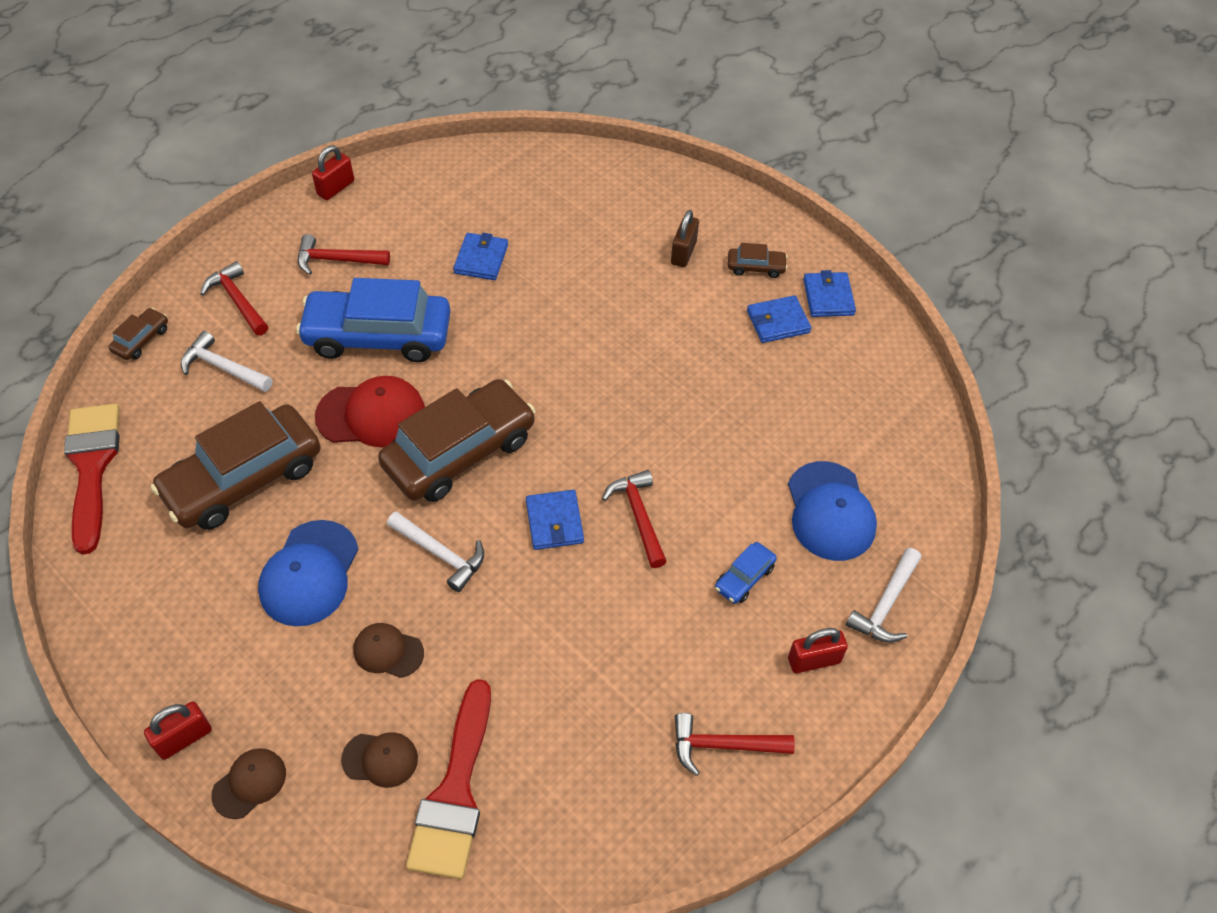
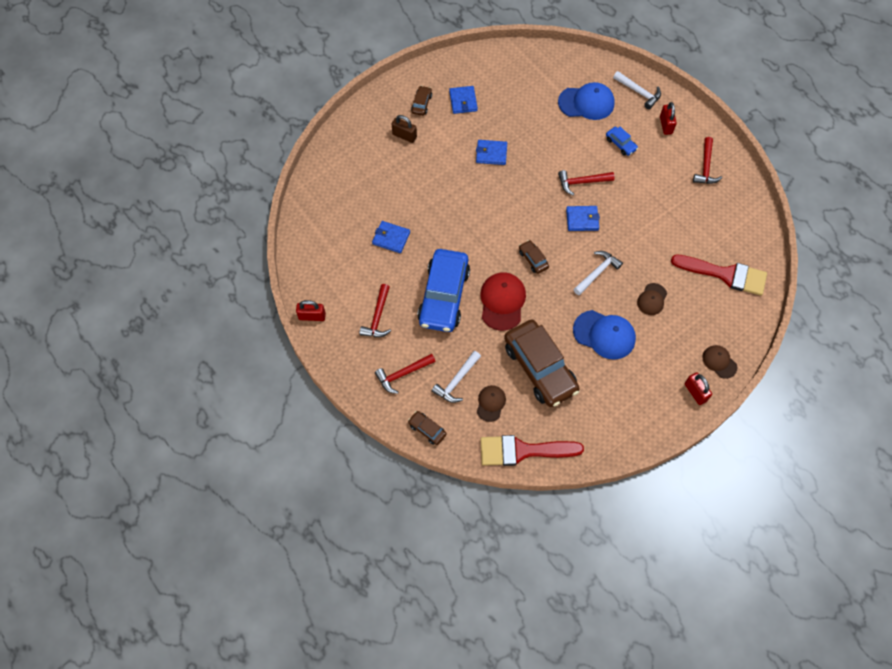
camera: 80 degrees left, 10 degrees up
(336, 188) = (312, 316): red padlock -> red padlock turned 45 degrees counterclockwise
(380, 759) = (708, 305): brown cap -> brown cap (491, 403)
(459, 452) = (533, 259): brown car -> brown car, size x0.42
(828, 297) = (449, 75): blue wallet -> blue wallet (491, 153)

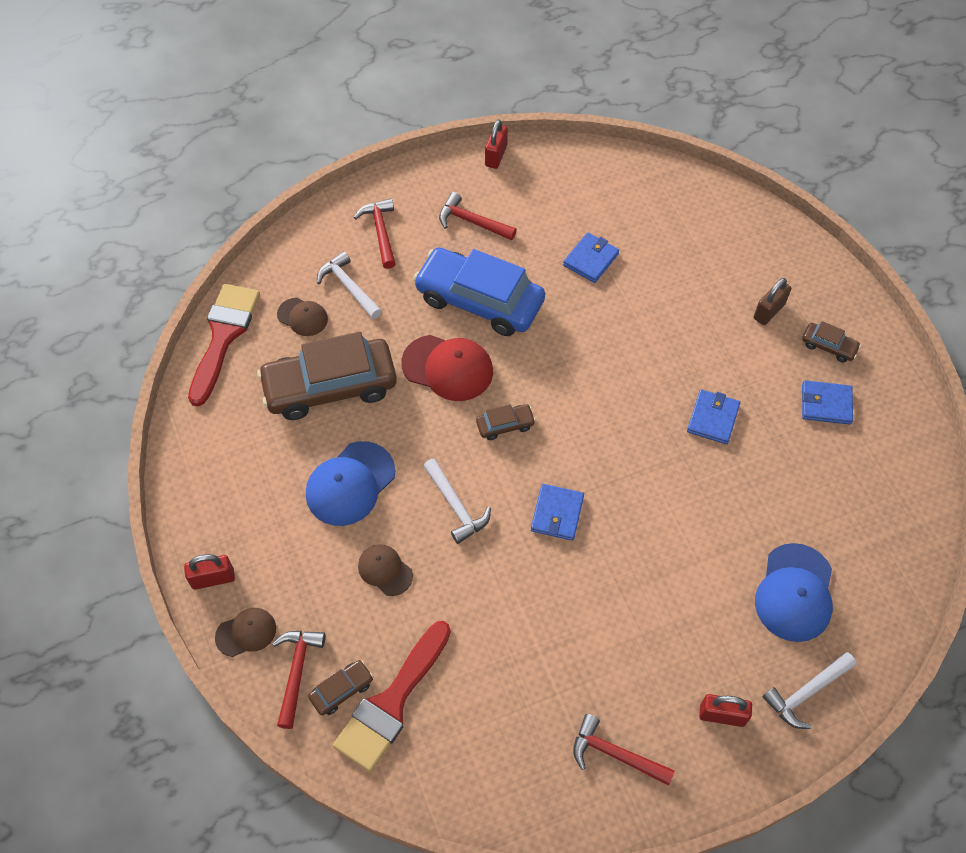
camera: 105 degrees right, 5 degrees down
(427, 429) = (296, 242): brown car -> brown car (341, 690)
(582, 182) = (628, 535): red hammer -> red hammer (297, 672)
(621, 144) = (694, 622): blue car -> none

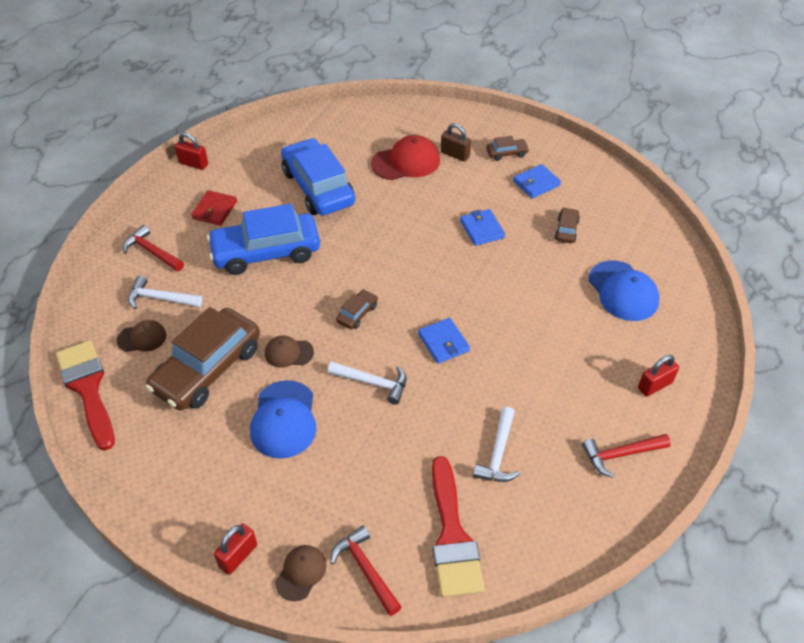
camera: 40 degrees left, 10 degrees down
(341, 690) = (410, 555): brown car -> brown car (566, 230)
(385, 570) = (363, 456): brown cap -> brown cap (288, 353)
(448, 368) = (283, 304): red cap -> red cap (406, 162)
(472, 222) = (214, 210): red hammer -> red wallet
(496, 156) = (193, 164): red padlock -> red padlock turned 45 degrees counterclockwise
(591, 259) = (318, 187): blue wallet -> blue car
(769, 311) = (455, 154): brown padlock -> brown padlock turned 60 degrees counterclockwise
(806, 693) = (684, 339): white hammer -> white hammer (498, 453)

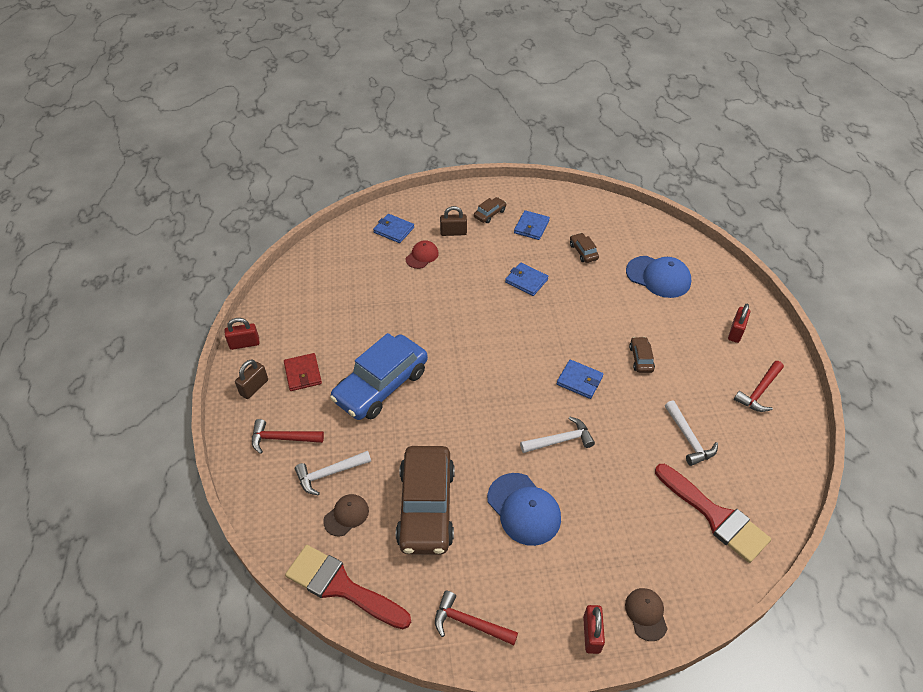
camera: 35 degrees left, 0 degrees up
(169, 201) = (254, 387): none -> brown padlock
(288, 353) = (477, 455): brown cap -> none
(318, 187) = (372, 311): blue car -> none
(357, 313) = (498, 394): brown car -> brown car (641, 358)
(365, 569) = (684, 579): red hammer -> red hammer (469, 623)
(402, 128) = (394, 230): none -> blue wallet
(406, 162) = (422, 256): red cap -> red cap, size x0.58

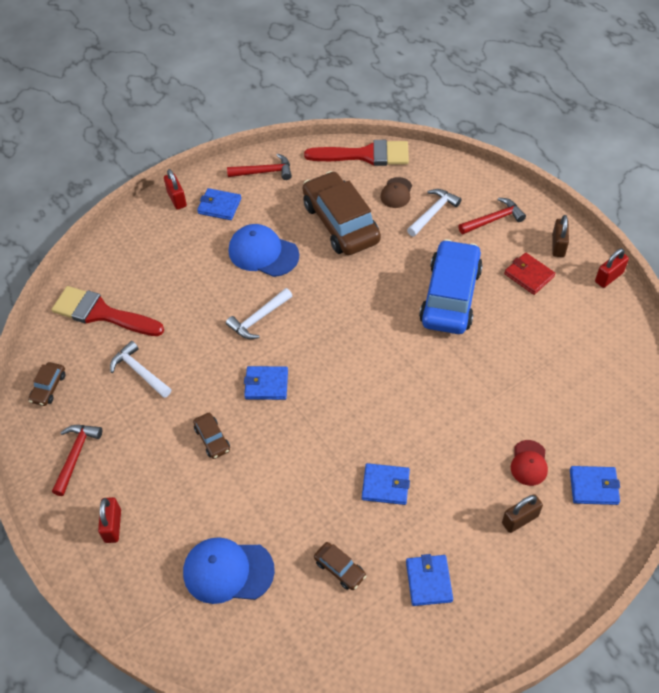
camera: 155 degrees right, 5 degrees up
(490, 214) = (497, 578): brown car -> brown car (48, 387)
(544, 596) = (219, 206): none -> blue wallet
(646, 614) = (141, 225): brown cap -> none

